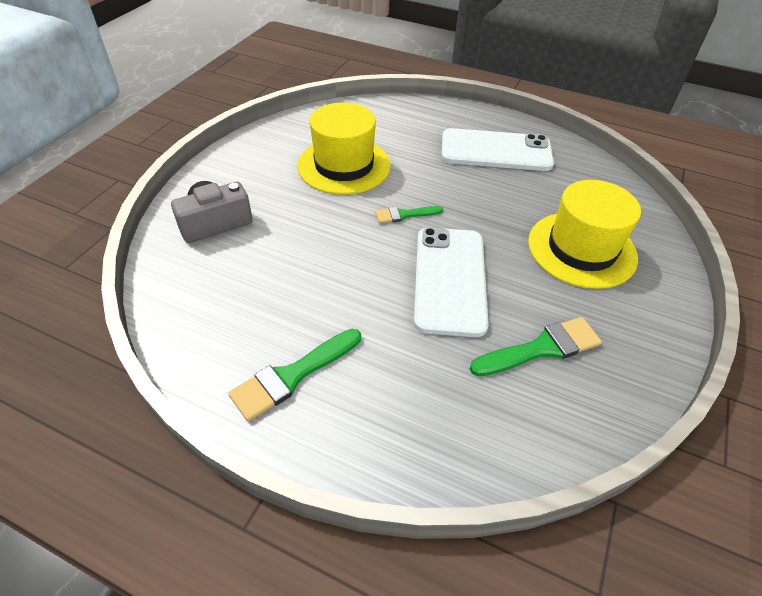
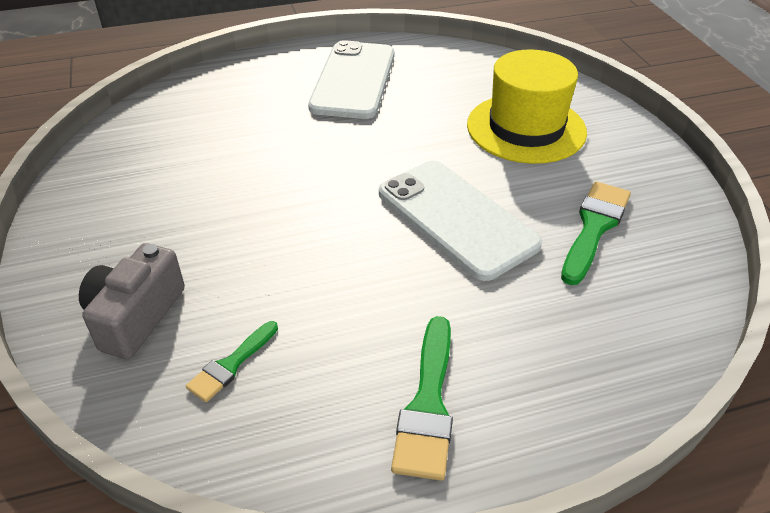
camera: 40 degrees left, 5 degrees down
(344, 165) = (215, 171): yellow hat -> none
(404, 215) = (341, 185): green brush -> green brush (231, 365)
(496, 151) = (353, 80): white phone -> white phone turned 45 degrees counterclockwise

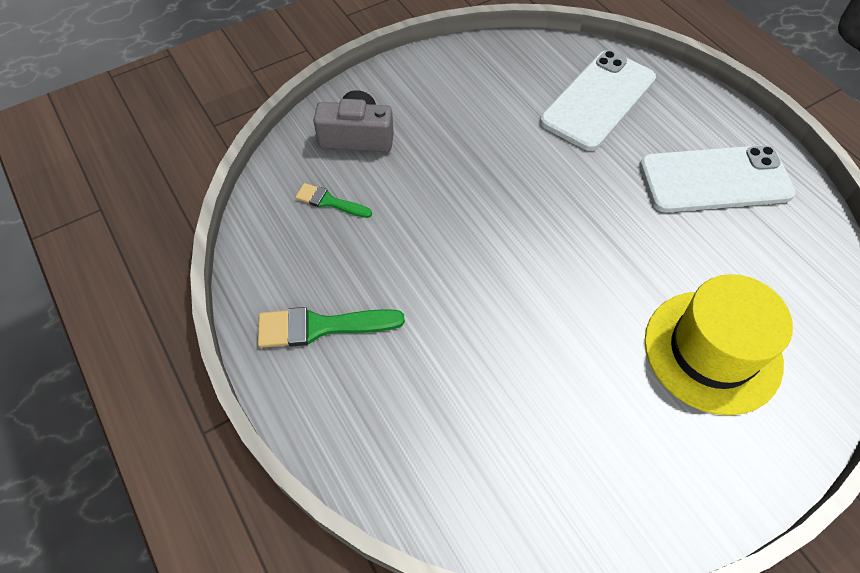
camera: 75 degrees right, 15 degrees up
(456, 218) = (534, 309): white phone -> white phone (598, 100)
(594, 227) = (568, 433): green brush -> none

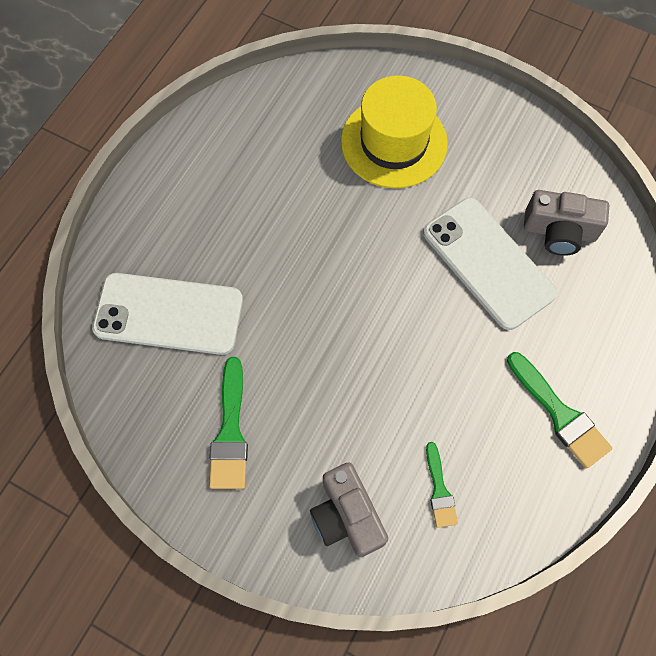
camera: 120 degrees left, 10 degrees up
(471, 99) = (230, 432): none -> green brush
(510, 456) = (559, 232): none -> grey camera
(714, 179) = (221, 188): white phone -> white phone (488, 263)

